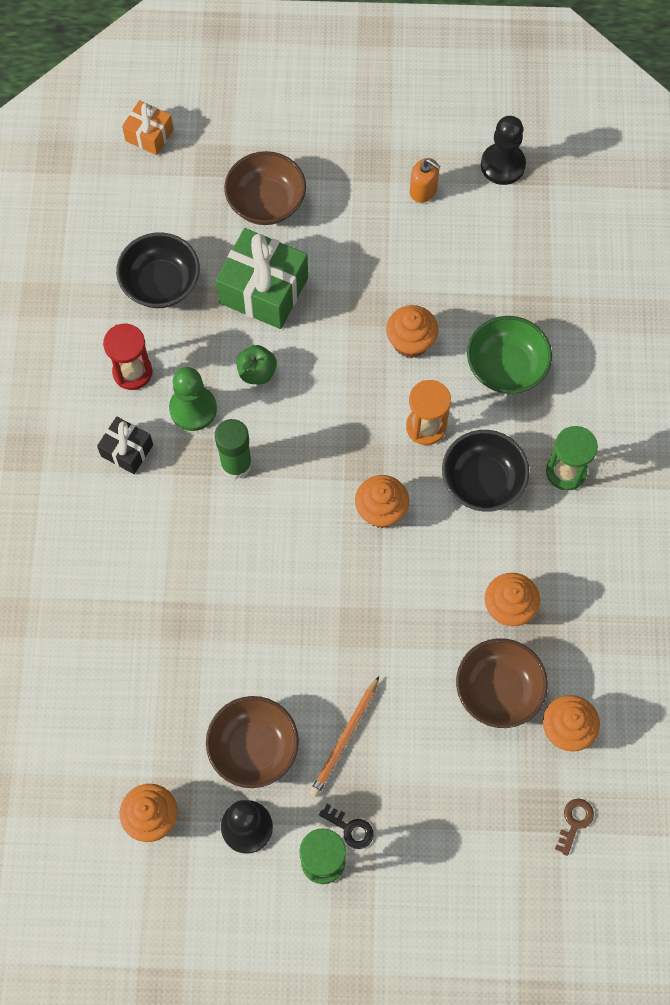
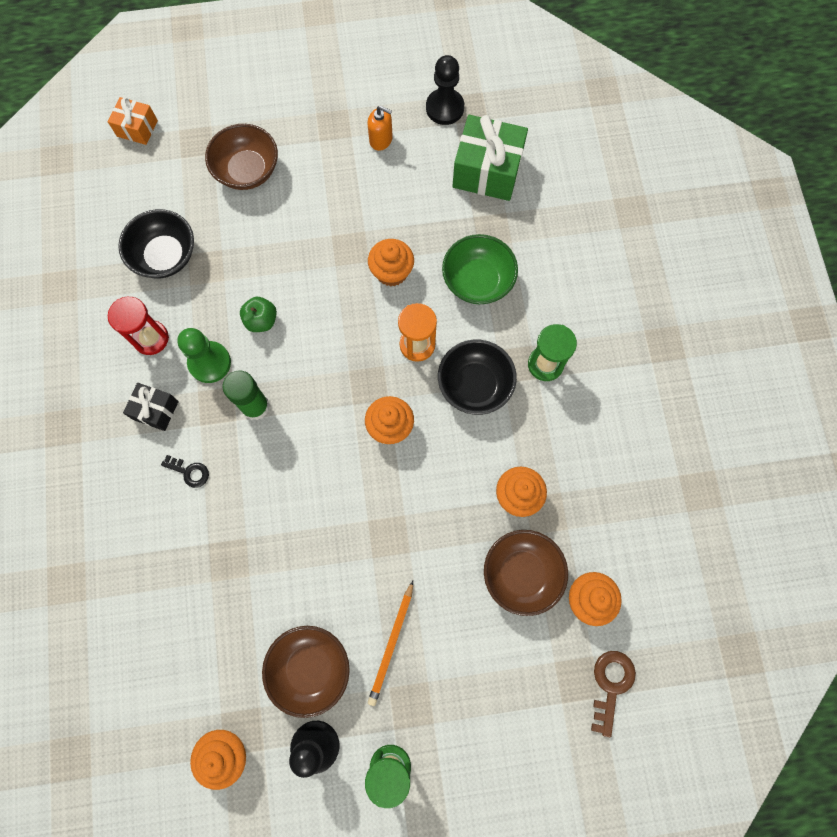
camera: 10 degrees left, 5 degrees up
(263, 290) = (256, 247): green gift -> green gift (487, 171)
(350, 828) = (410, 729): black key -> black key (189, 472)
(574, 822) = (611, 685): brown key -> brown key, size x1.52

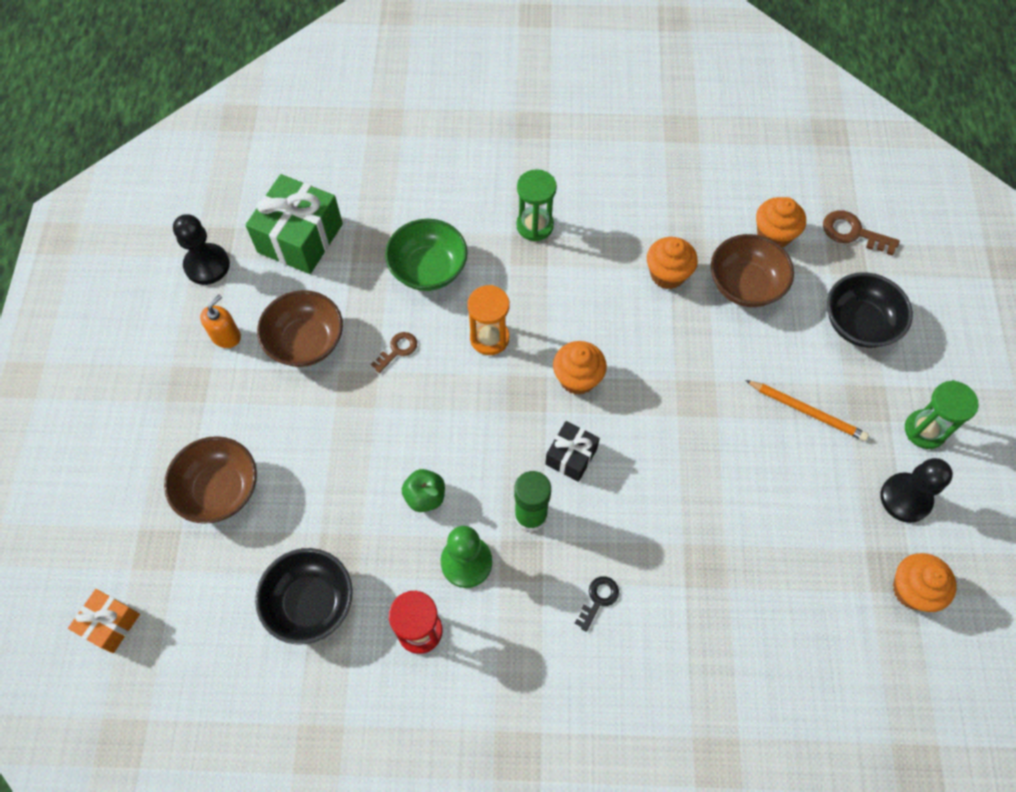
camera: 80 degrees left, 10 degrees down
(155, 410) = (515, 633): black gift -> black gift (571, 456)
(310, 668) = (828, 493): brown bowl -> brown bowl (306, 342)
(391, 272) = (397, 350): orange cupcake -> brown key
(474, 385) = (545, 292): black bowl -> black bowl (859, 324)

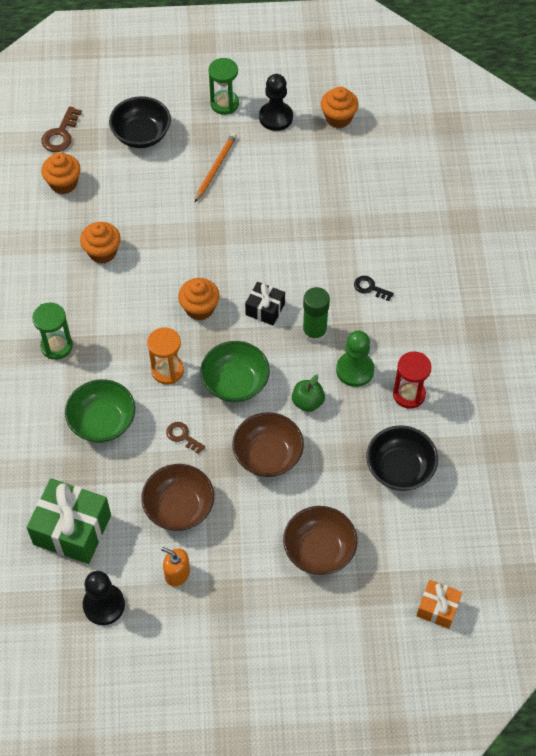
camera: 95 degrees left, 5 degrees down
(463, 413) = (235, 383): none -> green bowl
(745, 285) = (110, 202): brown bowl -> brown bowl (268, 455)

